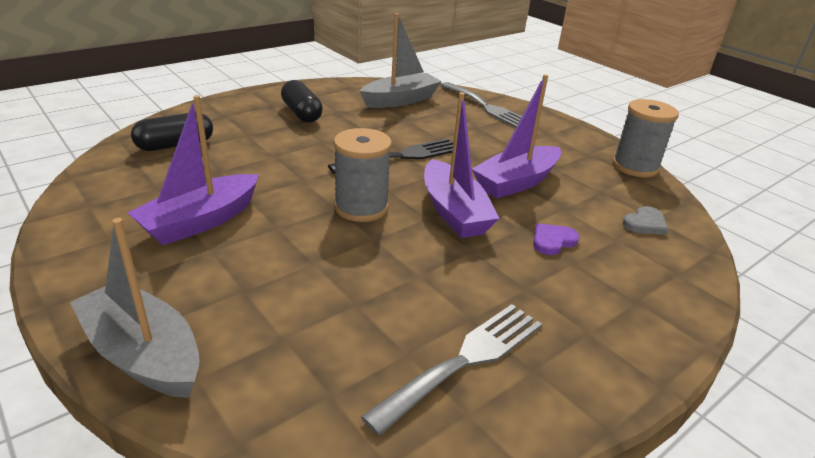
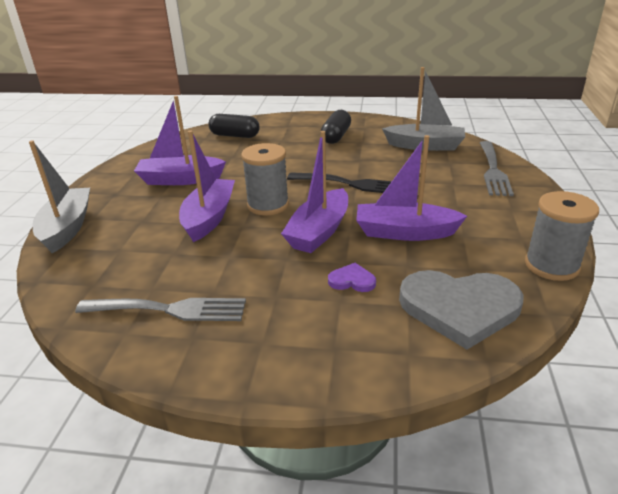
camera: 50 degrees right, 0 degrees up
(323, 248) = (209, 217): none -> purple boat
(645, 223) = (459, 308): grey heart -> grey heart, size x2.31

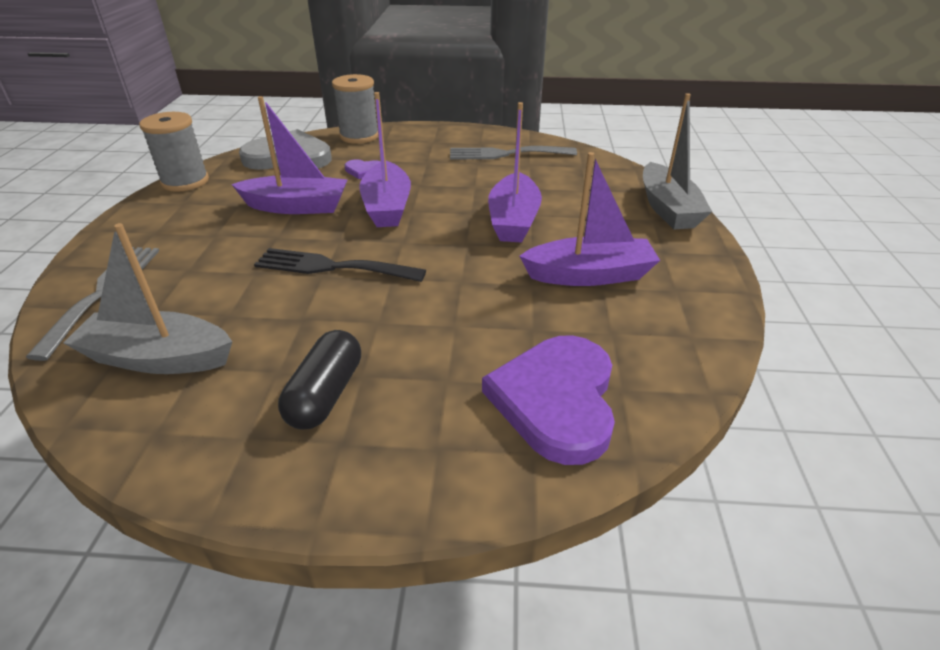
camera: 175 degrees right, 5 degrees up
(235, 135) = (556, 400): black capsule -> purple heart
(268, 205) = (447, 235): grey spool -> grey spool (359, 136)
(319, 231) = (387, 207): purple boat -> purple boat turned 150 degrees clockwise

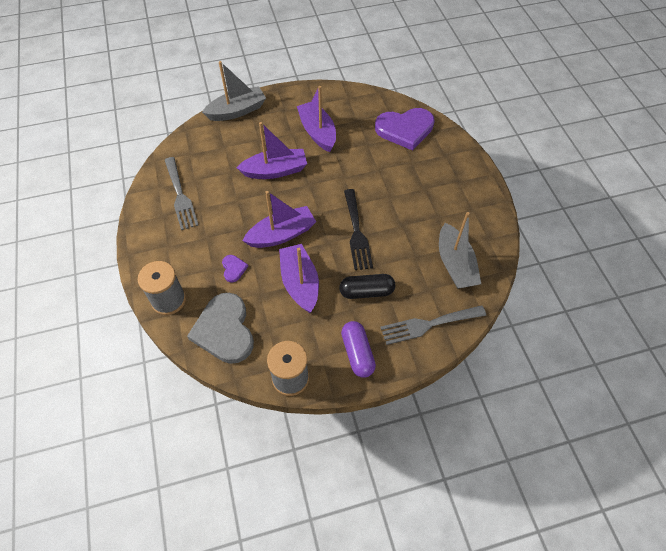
camera: 110 degrees left, 20 degrees up
(151, 226) = (357, 353): none -> purple capsule
(326, 394) = (440, 195): black capsule -> black capsule (366, 291)

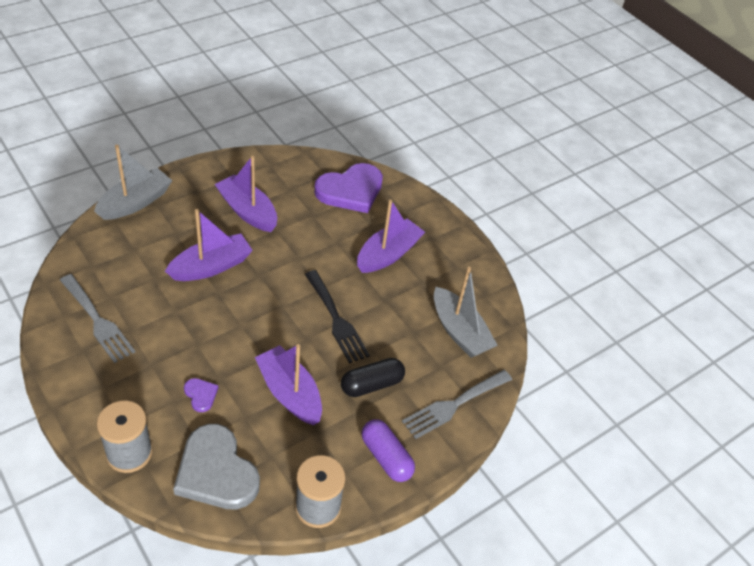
camera: 25 degrees left, 10 degrees down
(281, 234) = (247, 341): purple boat -> purple boat (388, 254)

